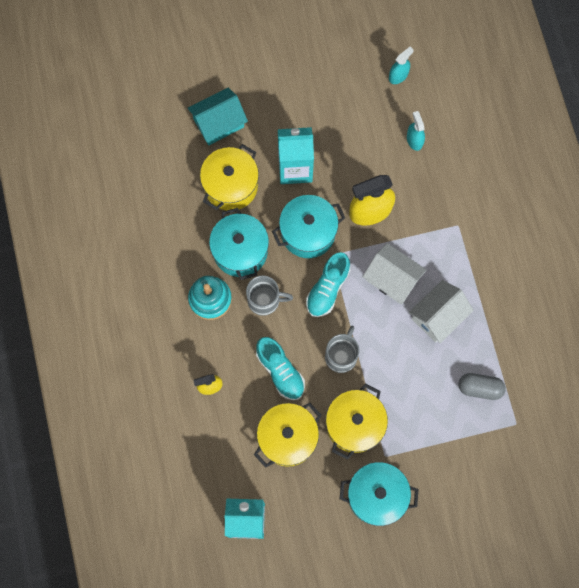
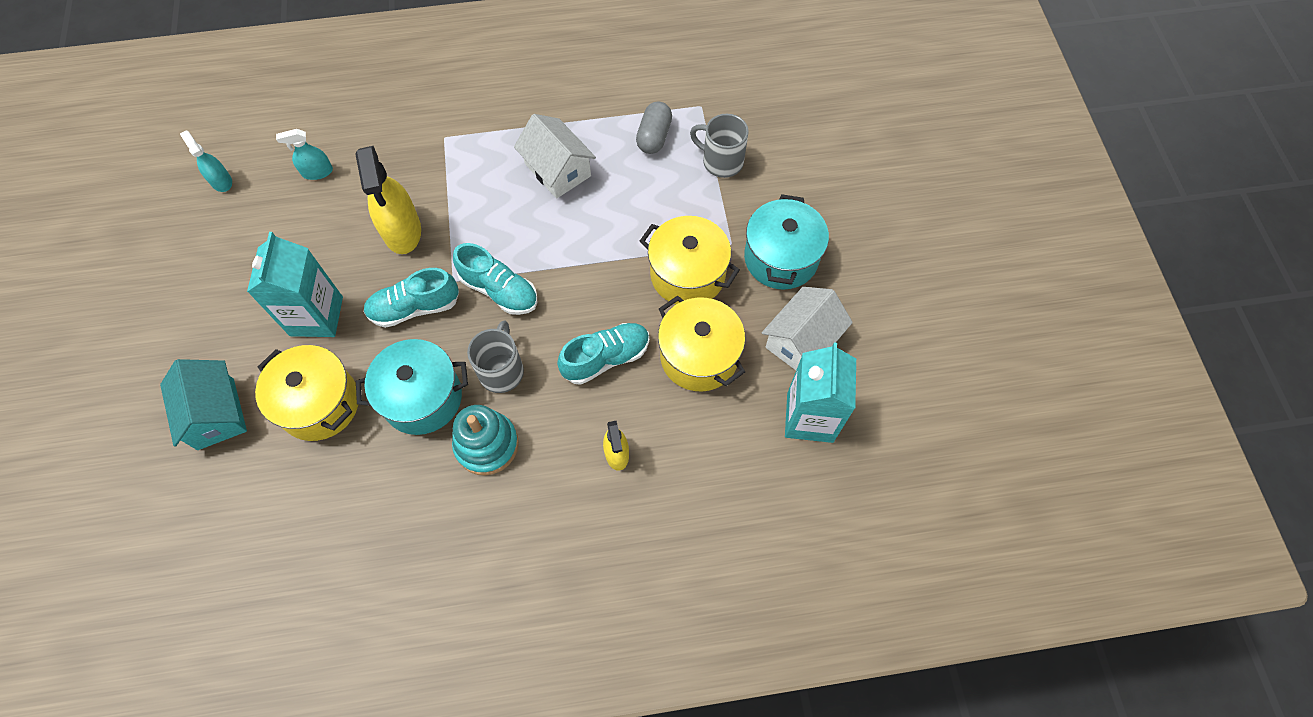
camera: 85 degrees left, 10 degrees down
(308, 232) = (415, 307): turquoise pot -> turquoise shoe
(341, 356) = (594, 282): grey mug -> grey mug (721, 161)
(392, 279) = (500, 214): white house -> white house (802, 341)

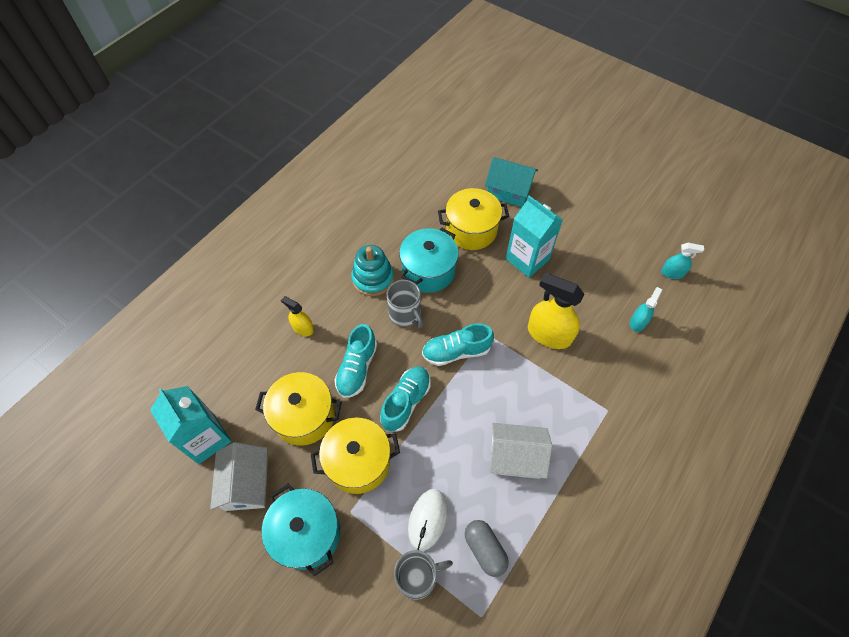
camera: 135 degrees right, 5 degrees down
(415, 307) = (487, 304): turquoise shoe -> turquoise shoe (406, 402)
(675, 188) = (427, 519): none -> white mouse

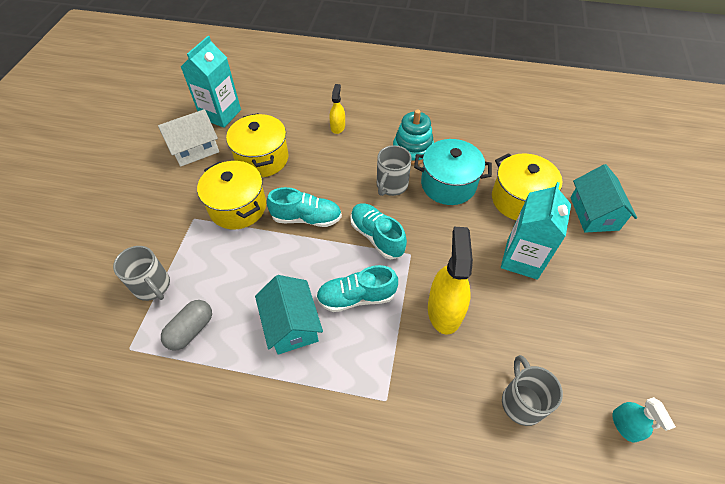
camera: 65 degrees right, 5 degrees down
(307, 533) = (168, 199): turquoise pot -> none
(357, 368) = (321, 173): turquoise shoe -> turquoise shoe (356, 297)
(427, 519) = (205, 274): white mouse -> none
(515, 457) = (292, 324): white house -> turquoise house
(638, 322) = (522, 401): turquoise spray bottle -> grey mug

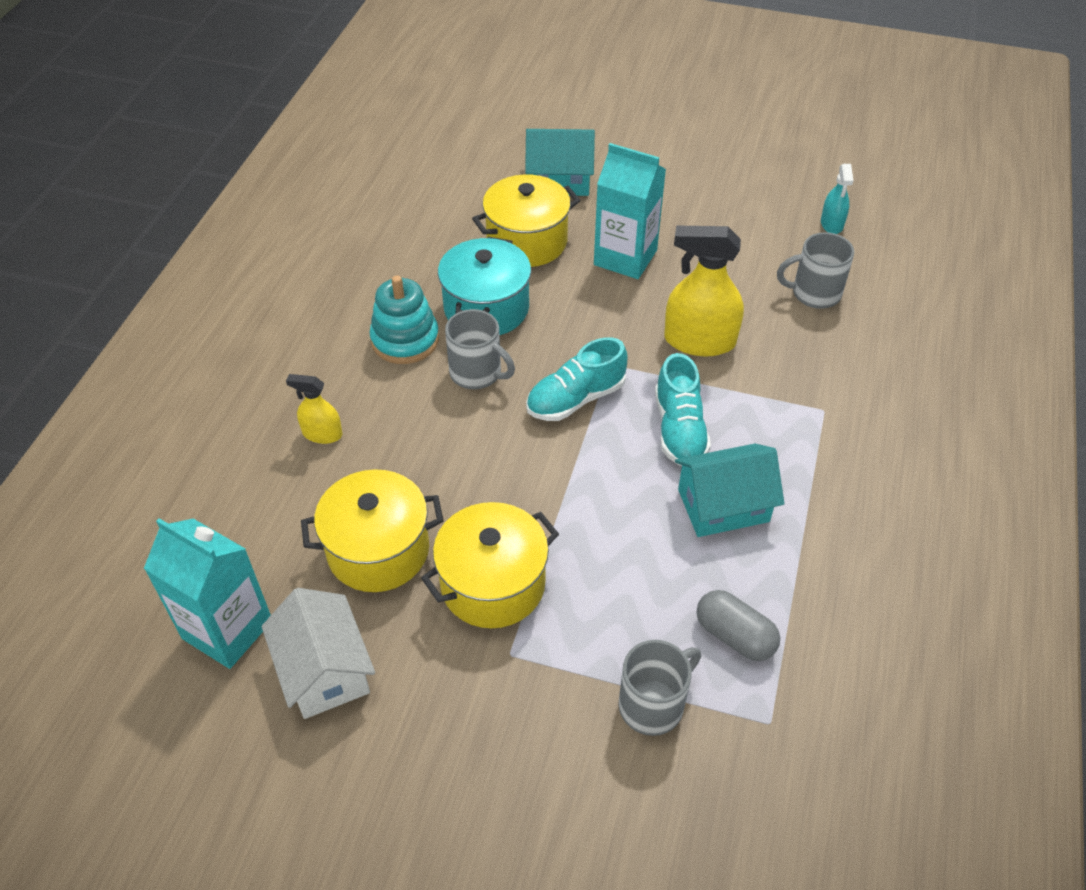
camera: 85 degrees left, 5 degrees down
(306, 218) = (530, 484): turquoise shoe -> none
(625, 425) = (832, 224): turquoise spray bottle -> turquoise spray bottle turned 105 degrees clockwise

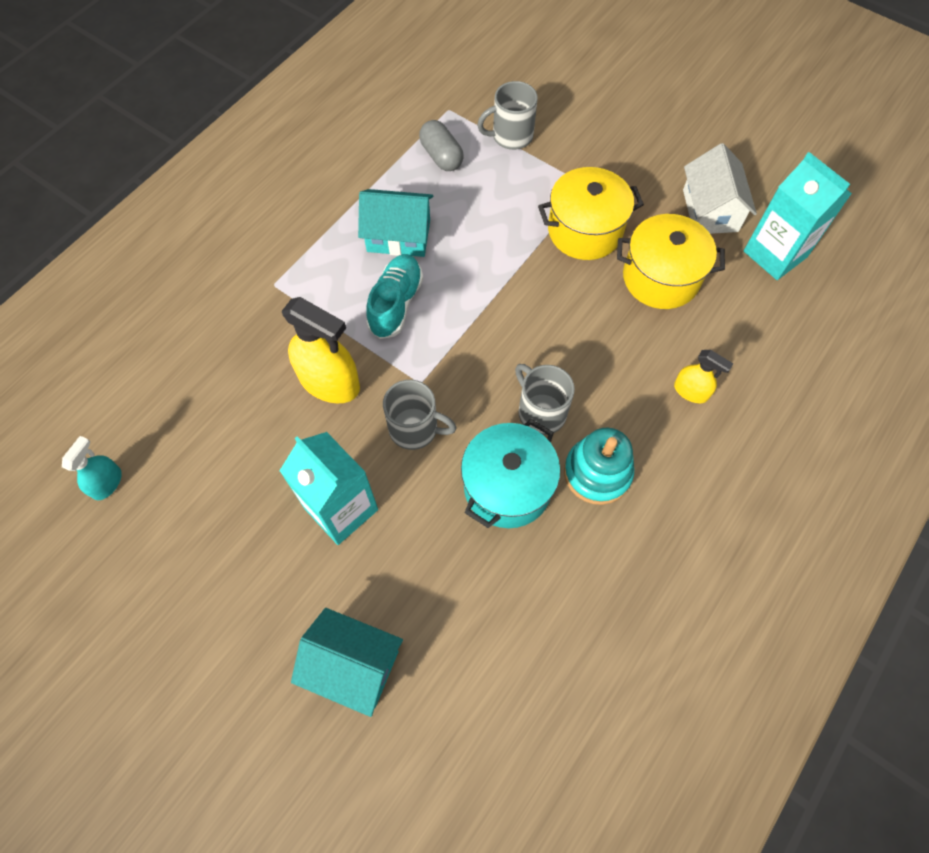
camera: 160 degrees left, 15 degrees up
(527, 241) = (432, 570): yellow pot -> none
(576, 399) = (465, 358): turquoise shoe -> none
(814, 293) = (193, 400): grey mug -> grey mug (415, 429)

